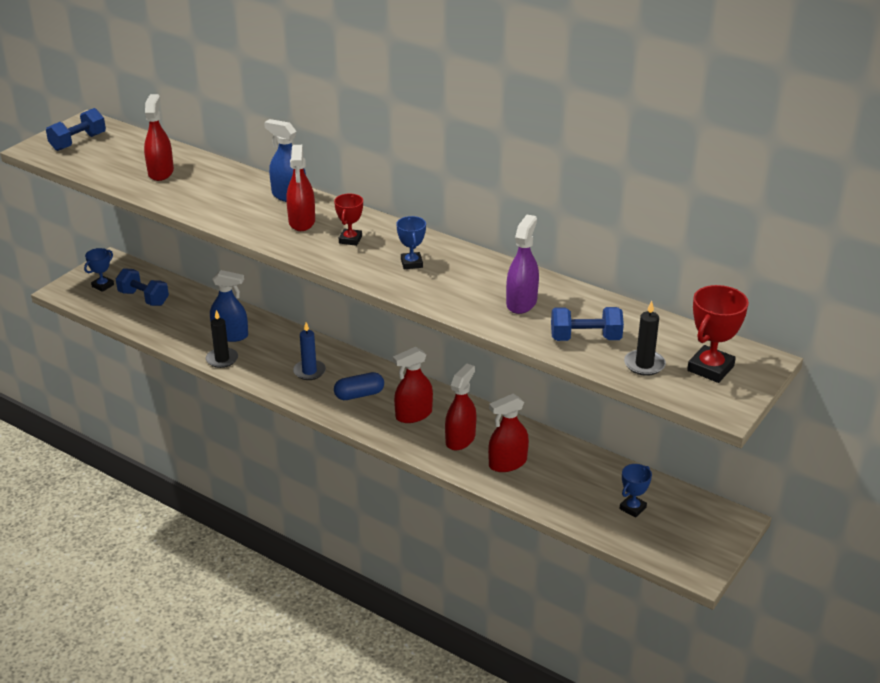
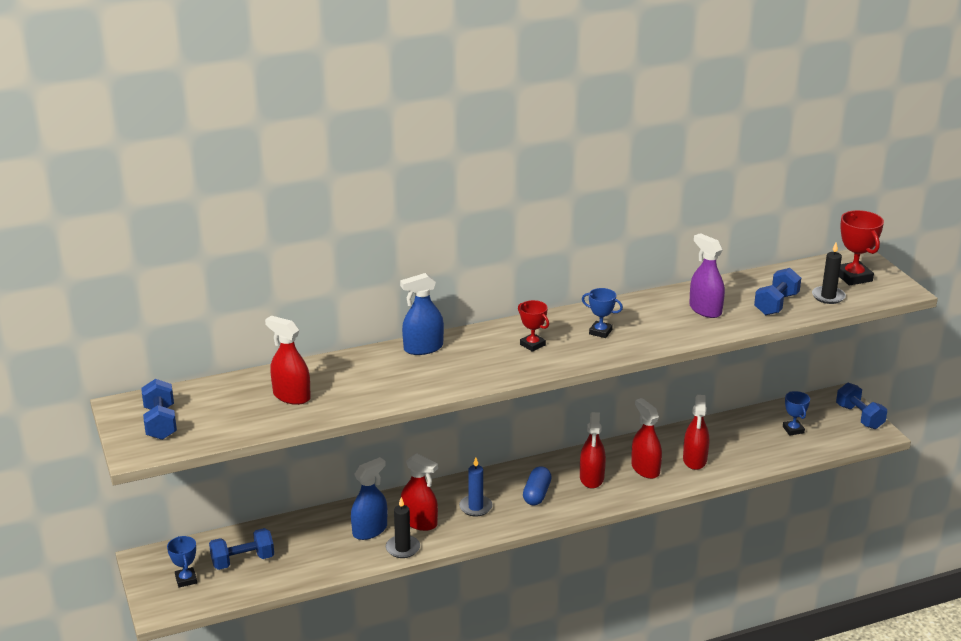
camera: 55 degrees left, 5 degrees down
(302, 222) = (476, 356): red spray bottle -> red spray bottle (419, 522)
(713, 547) = (859, 417): none -> blue dumbbell

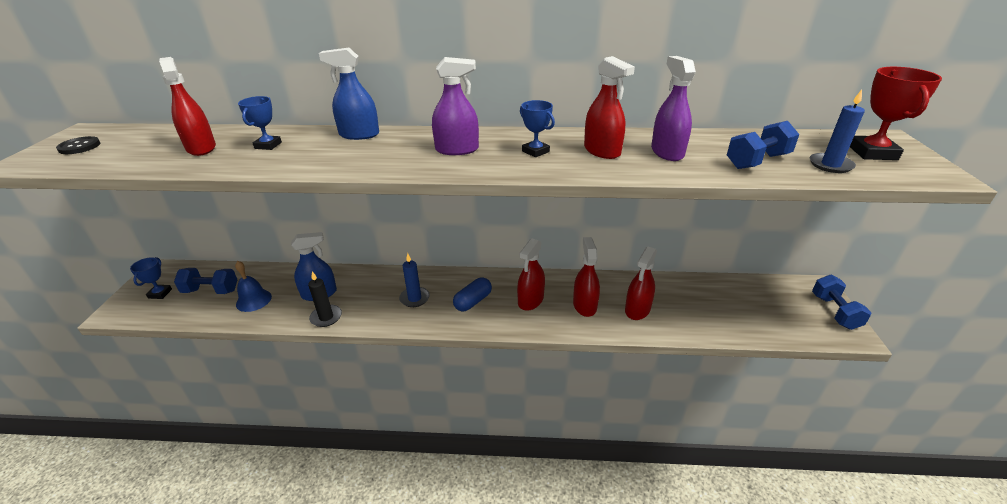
camera: 25 degrees right, 5 degrees up
(160, 423) = (79, 147): blue dumbbell -> black button
(305, 555) = (253, 300): none -> blue bell
(419, 522) = (361, 298): red spray bottle -> red spray bottle (602, 151)
(532, 345) = (457, 150): red trophy -> purple spray bottle
(793, 430) = (754, 306): blue trophy -> blue trophy (268, 145)
(828, 296) = (830, 165): black candle -> blue candle

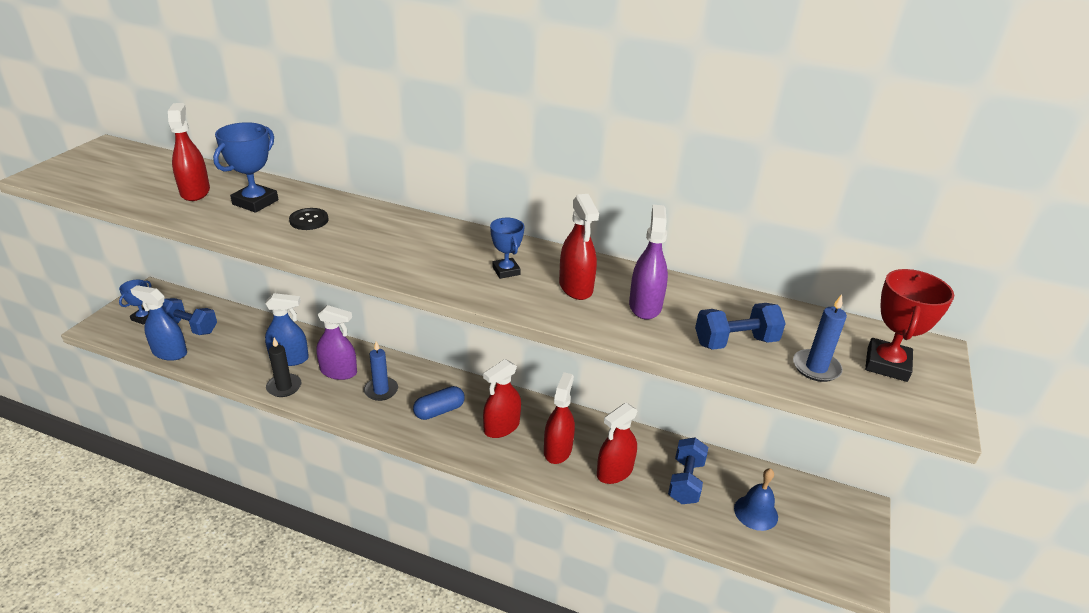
camera: 15 degrees right, 0 degrees up
(79, 147) = (95, 166): black button -> black button (309, 220)
(253, 300) = (224, 349): blue bell -> blue bell (756, 512)
(268, 145) = (255, 202): blue trophy -> blue trophy, size x1.60
(359, 135) = (347, 208): blue spray bottle -> blue spray bottle (169, 352)
(457, 150) = (429, 250): purple spray bottle -> purple spray bottle (338, 372)
(834, 312) = (856, 543): blue dumbbell -> blue dumbbell (685, 481)

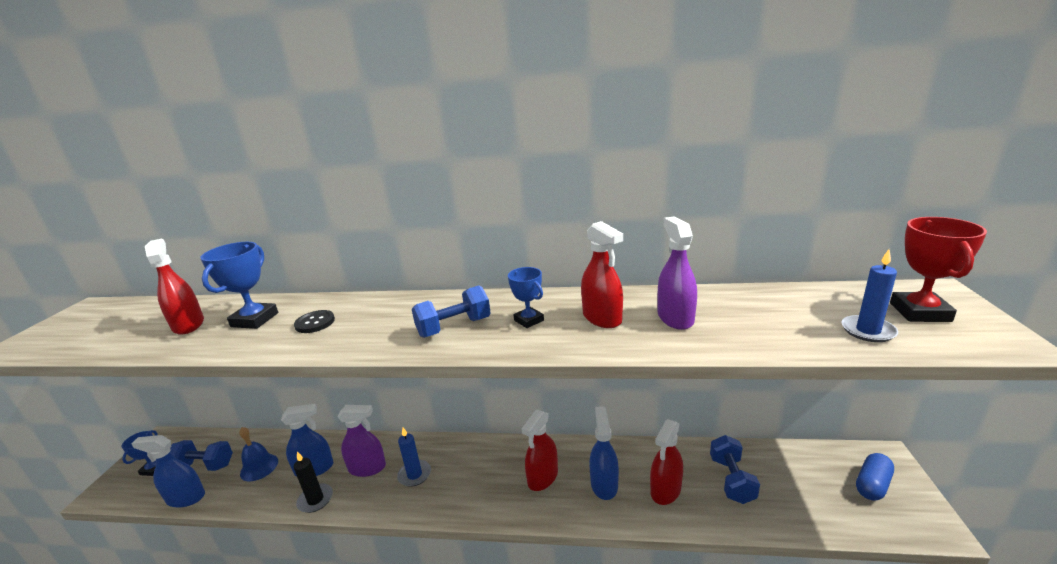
camera: 10 degrees left, 10 degrees down
(439, 411) = (478, 479): blue capsule -> blue capsule (872, 485)
(557, 450) = (604, 484): red spray bottle -> blue spray bottle
(735, 342) = (779, 327): blue dumbbell -> blue dumbbell (454, 327)
(756, 512) = (808, 491): blue bell -> blue bell (259, 467)

